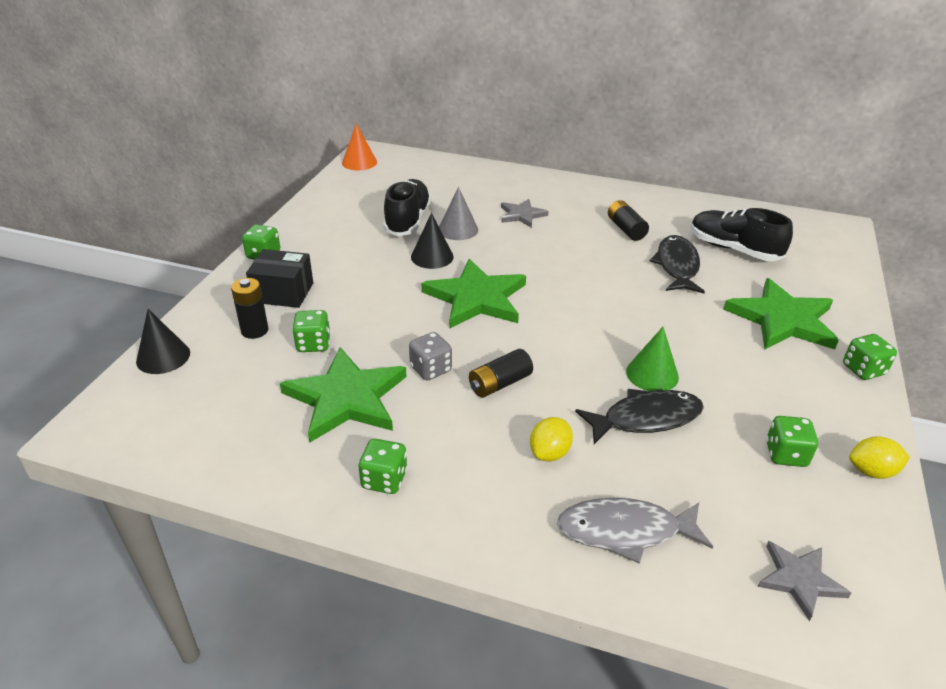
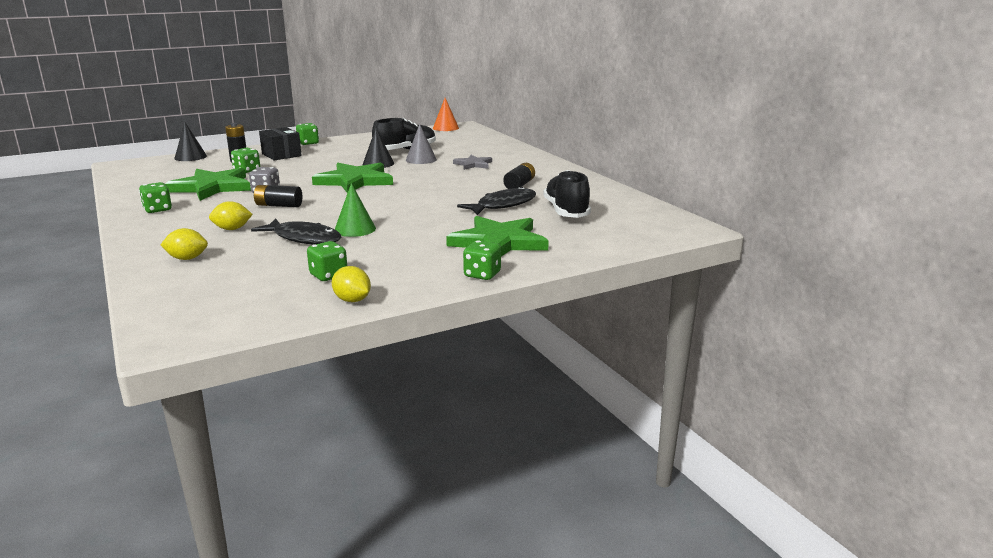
camera: 45 degrees right, 15 degrees down
(625, 531) = (187, 258): grey fish -> yellow lemon
(799, 580) = (202, 304): grey star -> none

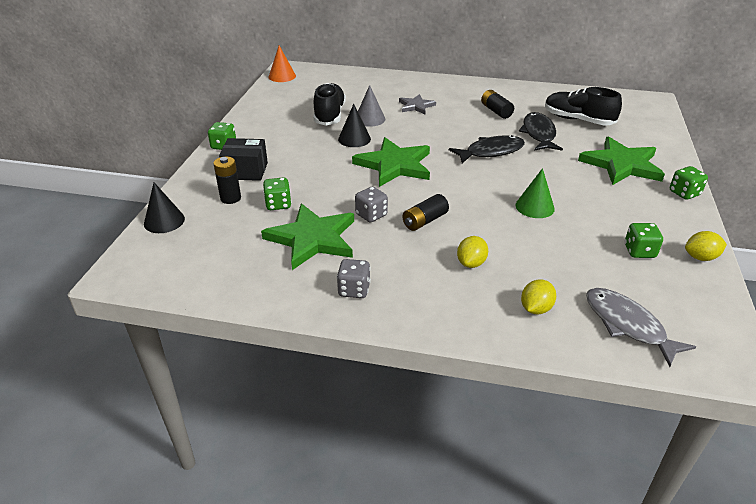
camera: 50 degrees left, 15 degrees up
(157, 210) = (354, 290): green dice -> grey dice
(194, 291) = (627, 325): none -> grey fish
(304, 238) = (536, 236): black fish -> black fish (491, 152)

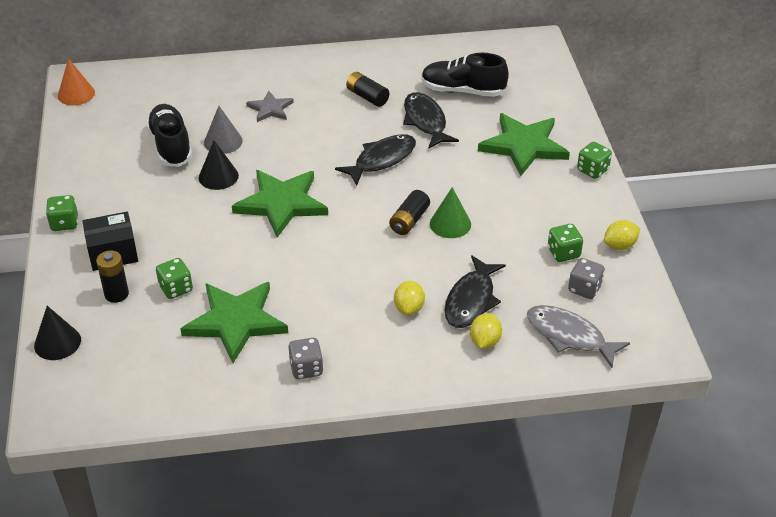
camera: 20 degrees left, 5 degrees up
(371, 215) = (284, 276): grey dice -> grey dice (584, 289)
(425, 221) = (344, 270): black battery -> black battery (409, 221)
(534, 270) = (471, 300): none -> black fish

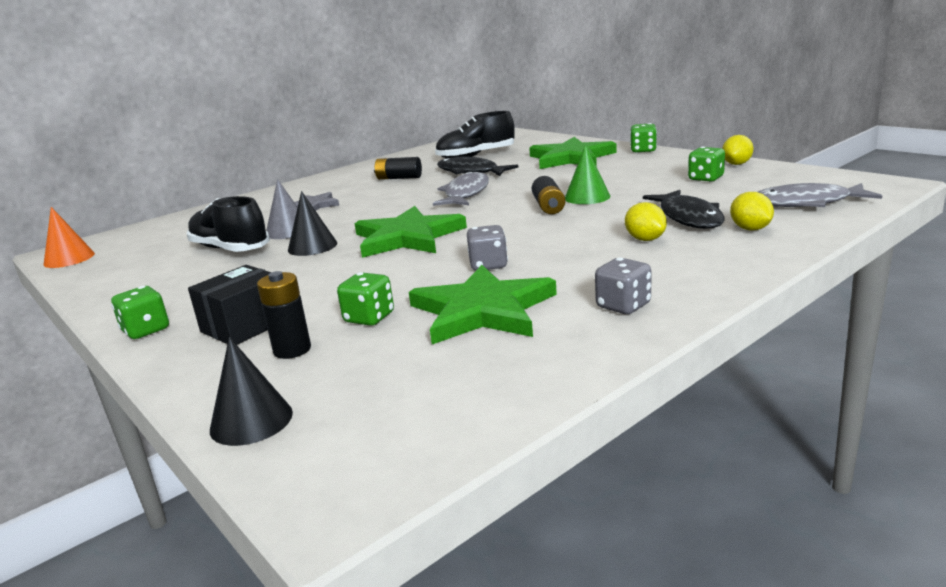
camera: 30 degrees left, 20 degrees down
(381, 160) = (465, 194): black fish -> grey fish
(584, 289) = (760, 184): grey dice -> grey dice (488, 265)

